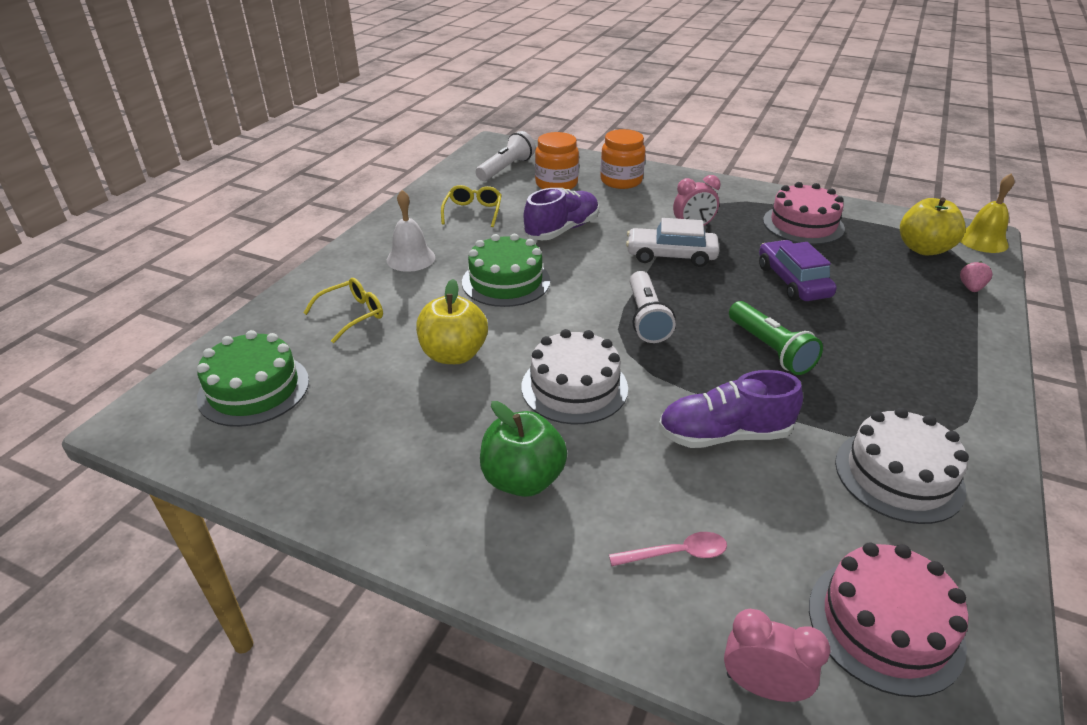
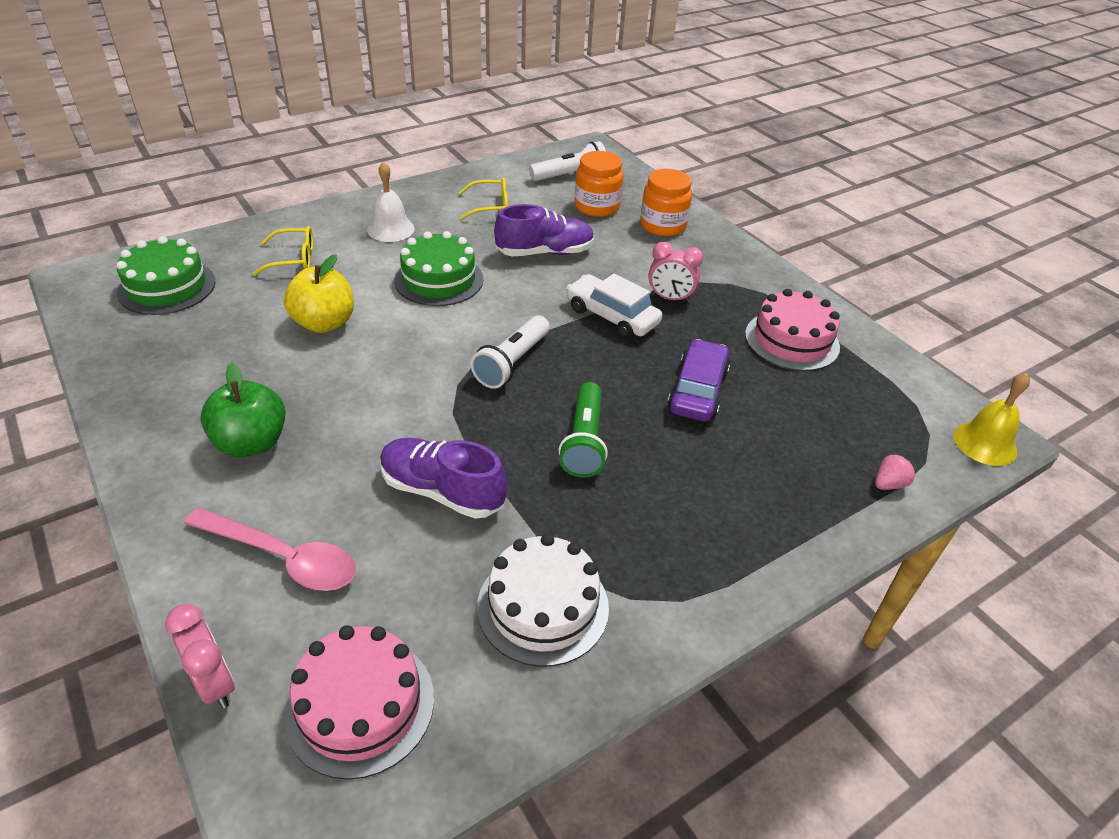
camera: 30 degrees right, 5 degrees up
(473, 212) = (490, 206): yellow glasses -> yellow glasses turned 45 degrees clockwise
(574, 387) = (378, 392): white cake -> none
(676, 553) = (283, 557): pink spoon -> pink spoon, size x1.77
(923, 249) = (894, 421): yellow apple -> none

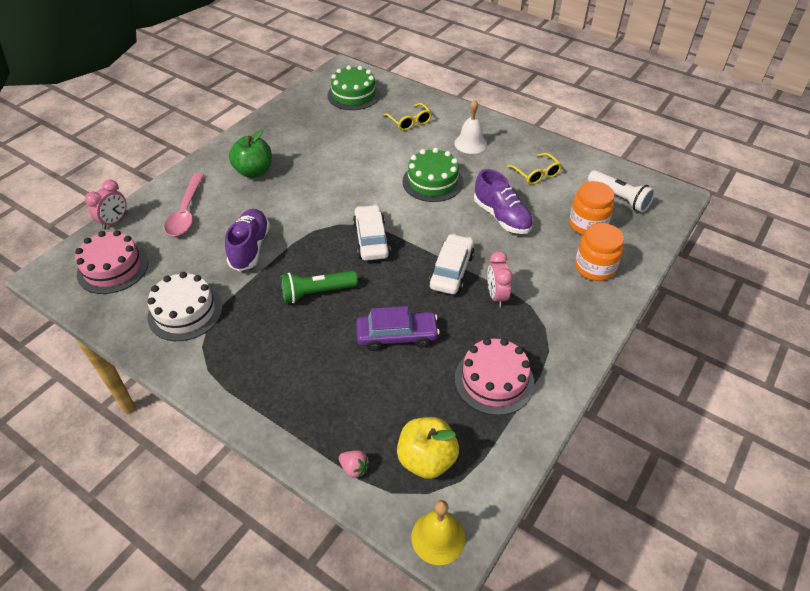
camera: 70 degrees right, 5 degrees up
(324, 323) = (359, 156): yellow apple -> yellow apple (426, 459)
(512, 363) = (371, 239): white flashlight -> white car

